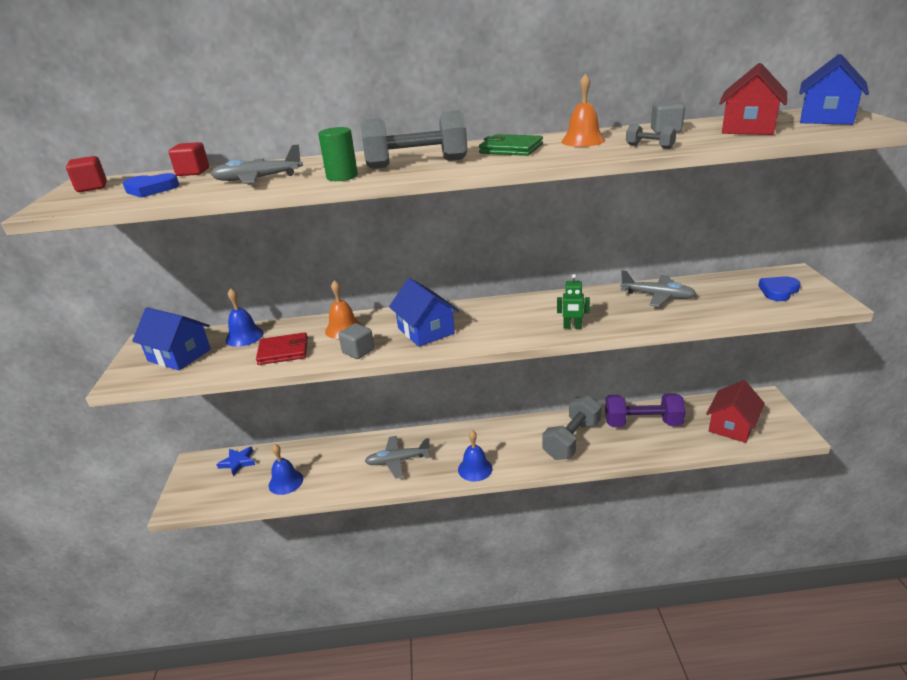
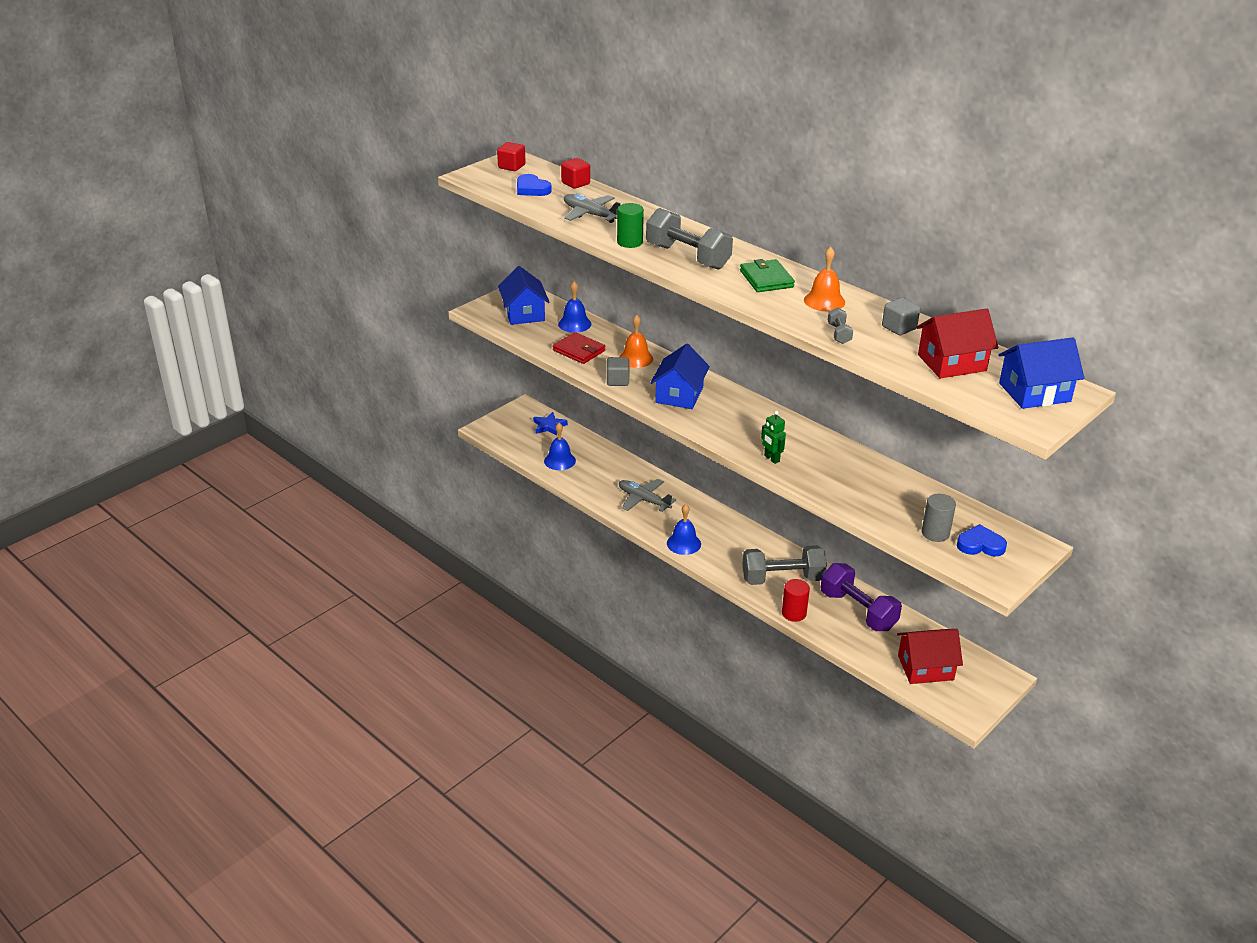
camera: 45 degrees right, 5 degrees up
(617, 456) = (794, 613): none -> red cylinder
(657, 296) = (880, 482): grey plane -> none
(748, 301) = (935, 533): none -> grey cylinder

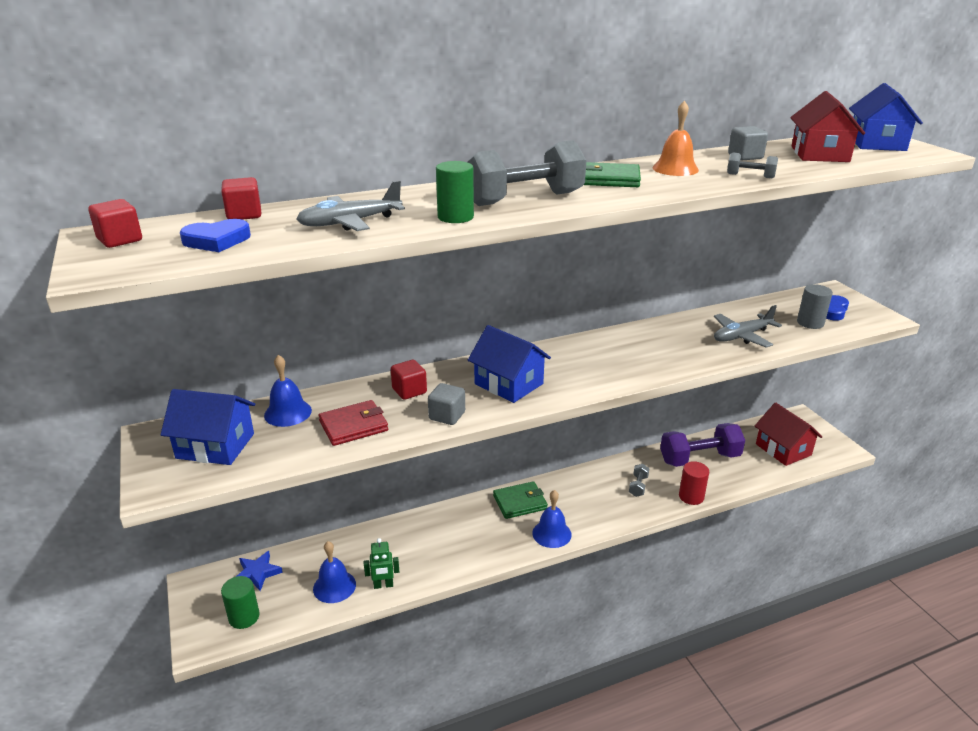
camera: 65 degrees left, 5 degrees down
(512, 436) = (244, 617): none -> green cylinder
(636, 358) = (409, 391): orange bell -> red cube
(644, 500) = (459, 539): grey plane -> grey plane (742, 336)
(708, 518) = (520, 502): none -> green wallet
(771, 458) = (662, 364): green robot -> green robot (383, 585)
(782, 579) = (638, 486): grey dumbbell -> grey dumbbell, size x0.44
(925, 667) = (783, 449): red house -> red house turned 45 degrees counterclockwise

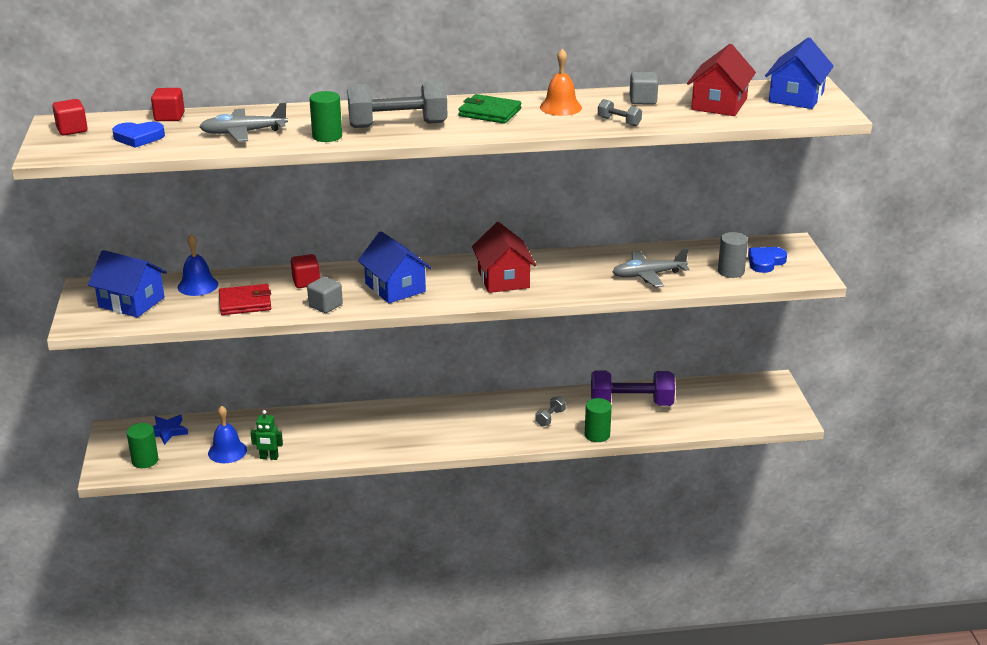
camera: 15 degrees right, 0 degrees up
(520, 502) = (426, 413): green wallet -> none
(551, 533) = (440, 443): blue bell -> none
(691, 497) = (597, 435): red cylinder -> green cylinder
(783, 449) = (727, 409): red house -> red house (503, 279)

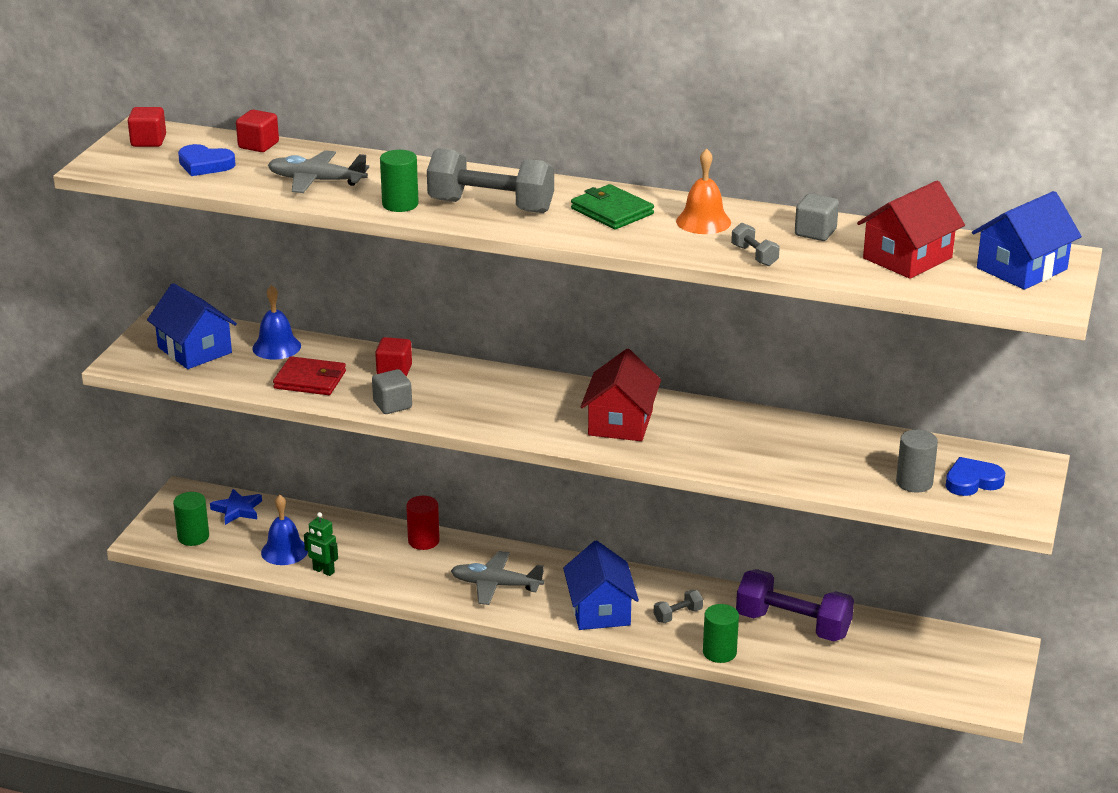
camera: 25 degrees right, 0 degrees up
(330, 416) = (423, 541): none -> red cylinder
(395, 287) = (487, 402): blue house -> blue house (600, 610)
(648, 275) = (802, 461): grey plane -> grey plane (496, 585)

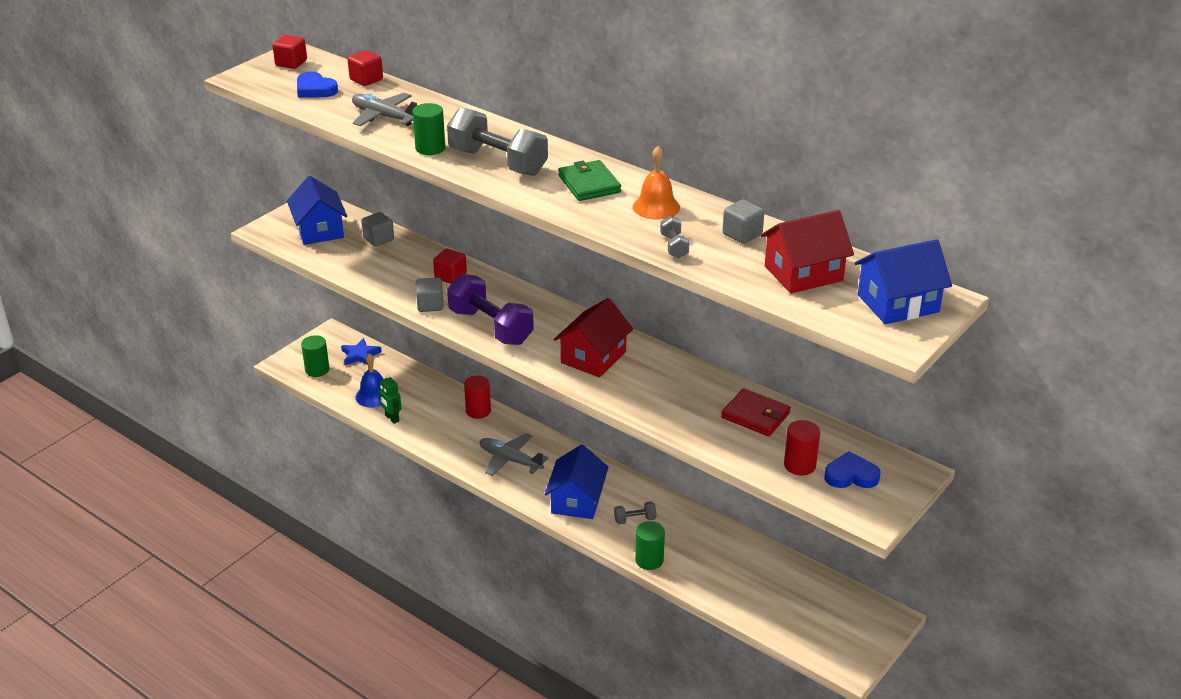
camera: 20 degrees right, 5 degrees up
(276, 347) = (378, 239): blue bell -> grey cube
(310, 380) = (384, 271): red wallet -> red wallet (755, 415)
(793, 625) = (722, 551): purple dumbbell -> purple dumbbell (490, 327)
(914, 482) = (799, 465): grey cylinder -> red cylinder

